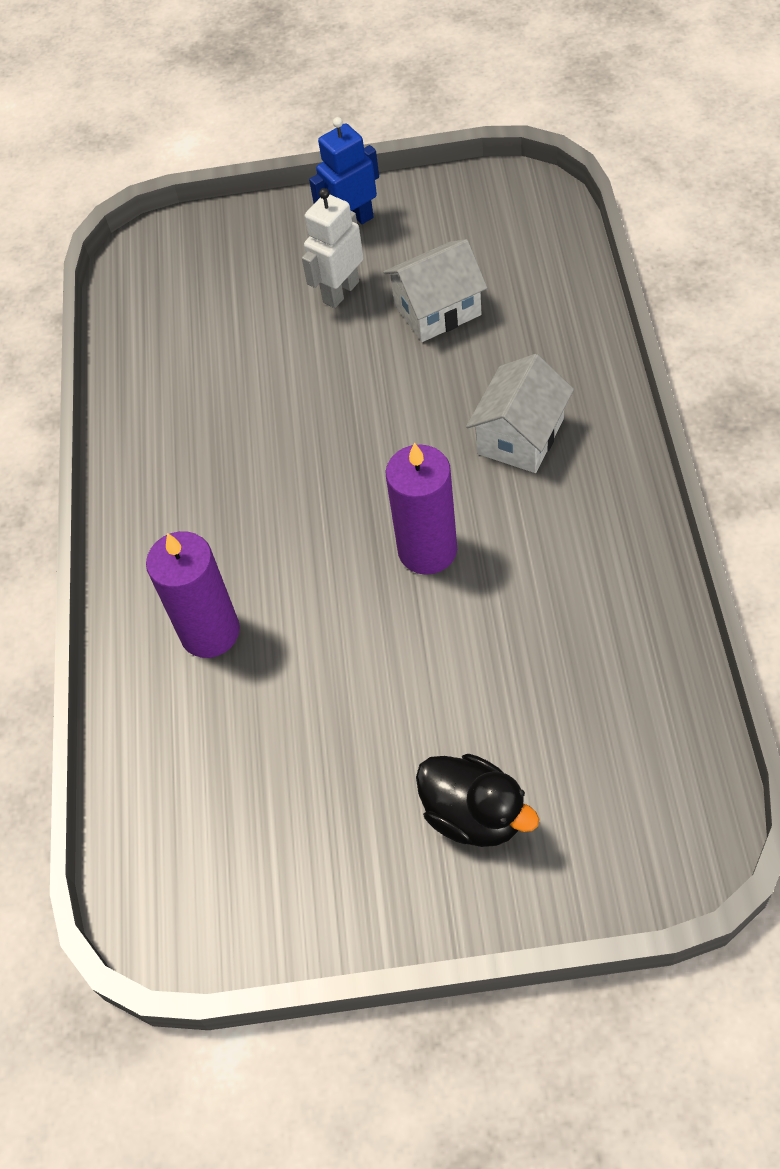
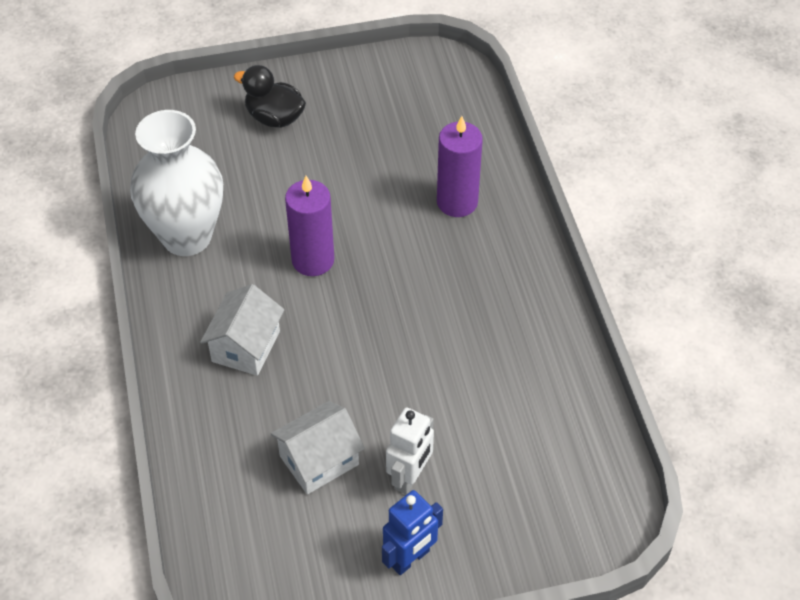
camera: 165 degrees right, 5 degrees down
(608, 595) = (187, 237): none -> white vase

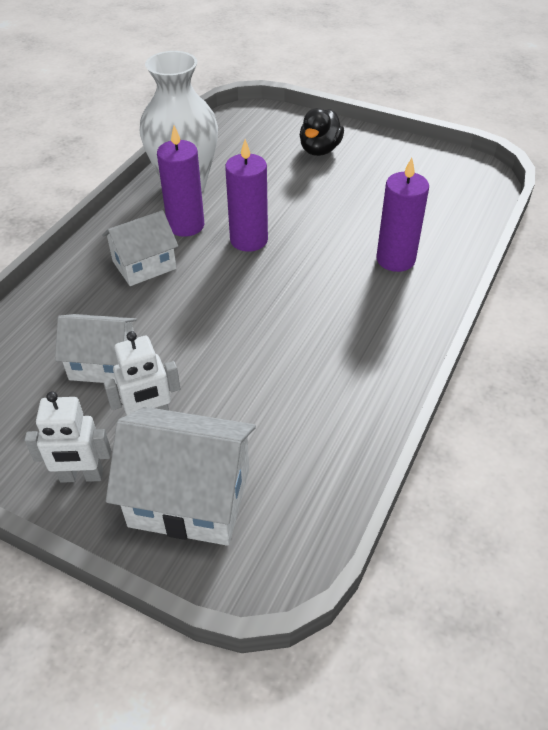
camera: 40 degrees right, 5 degrees down
(237, 281) = (186, 225): none -> purple candle
(274, 118) = (320, 150): black duck -> black duck turned 135 degrees counterclockwise
(410, 559) = (81, 476): blue robot -> white robot
(507, 513) = (190, 497): none -> white house

